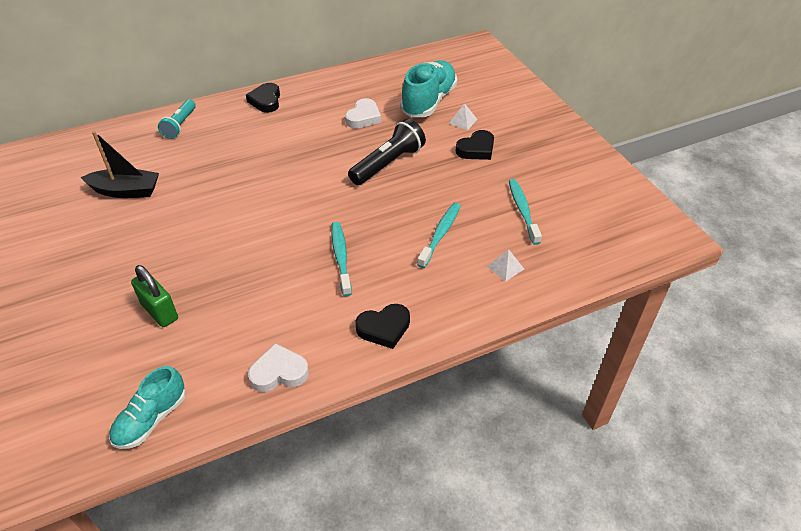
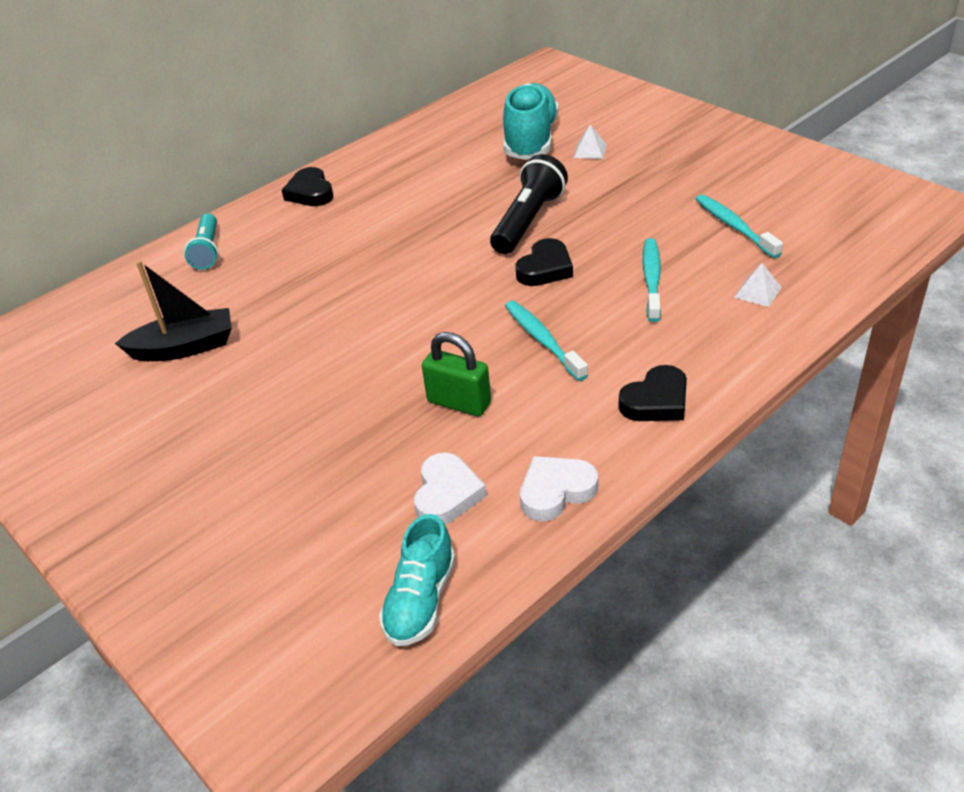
camera: 15 degrees left, 5 degrees down
(160, 311) = (340, 473): green padlock -> green padlock (459, 402)
(363, 117) = (458, 178): white heart -> white heart (447, 494)
(476, 149) = (629, 176): black heart -> black heart (545, 268)

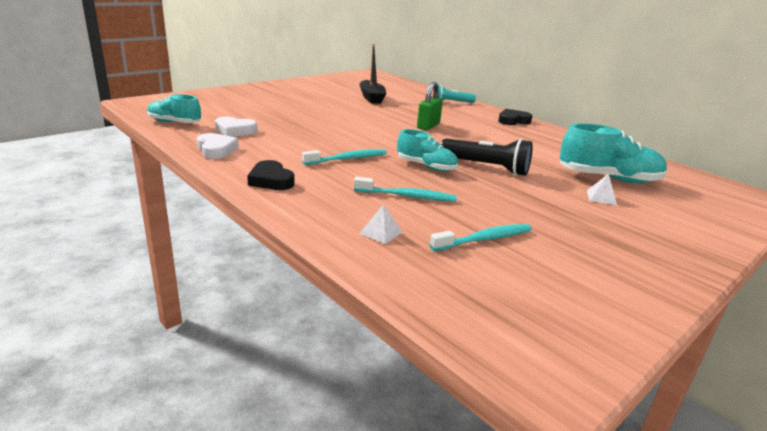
camera: 85 degrees right, 15 degrees down
(459, 402) = (301, 137): green padlock -> green padlock (428, 126)
(545, 268) = (426, 166): black heart -> turquoise shoe

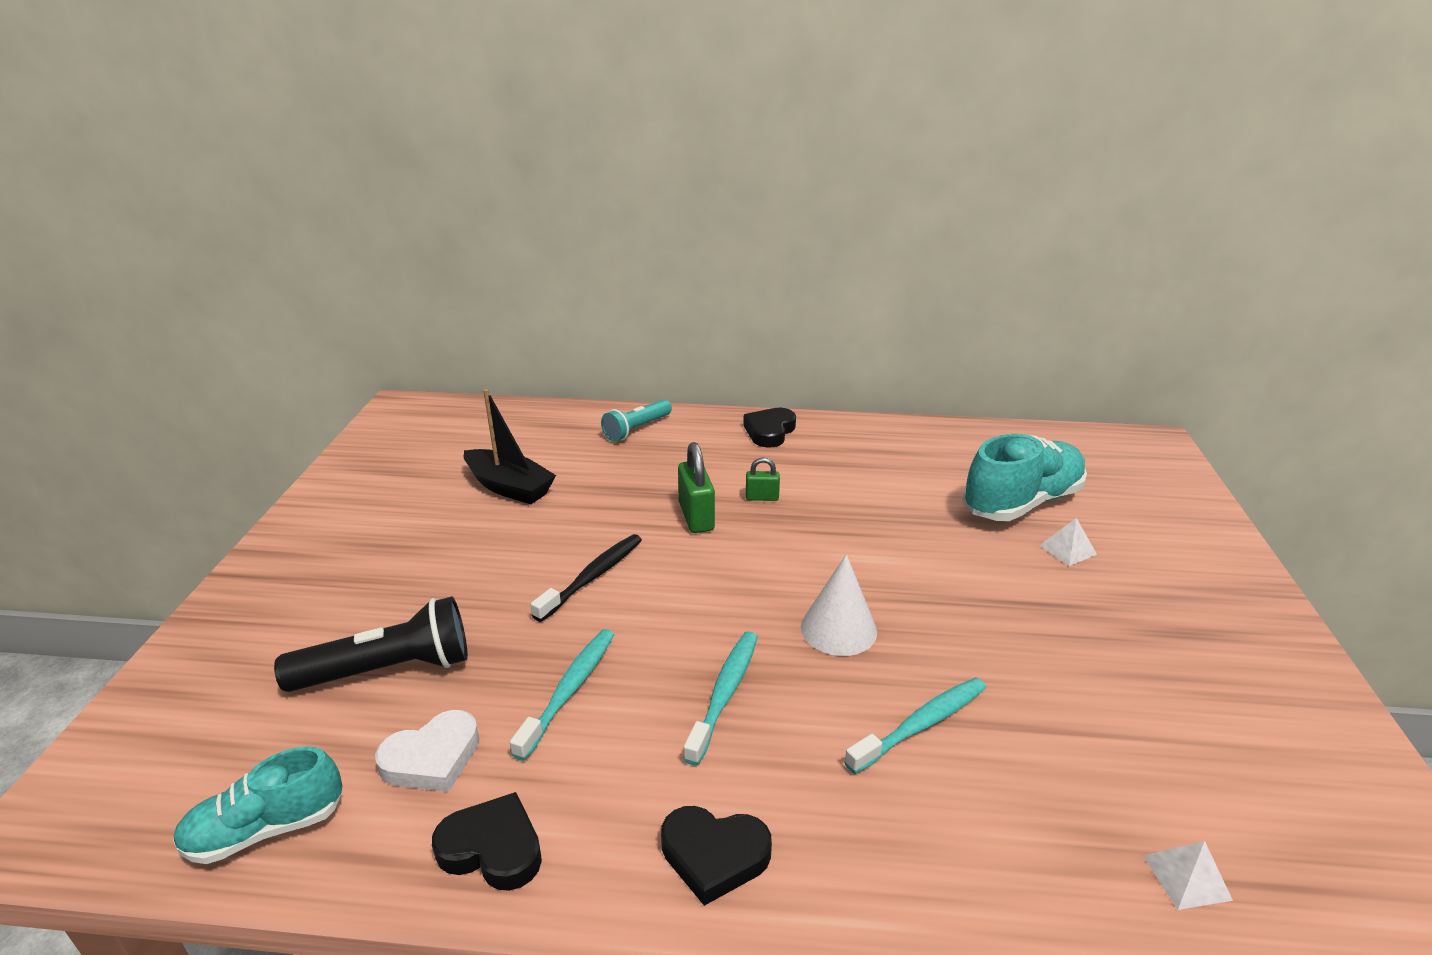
camera: 40 degrees left, 5 degrees up
(216, 150) = (492, 848): white heart -> black heart
(357, 122) = (592, 577): none -> black toothbrush
(381, 232) = (1018, 844): white pyramid -> white pyramid (1186, 877)
(426, 166) = (838, 629): turquoise shoe -> white cone
(468, 132) = (762, 497): none -> green padlock
(483, 239) = (1111, 746): turquoise toothbrush -> turquoise toothbrush (569, 691)
(486, 167) = (897, 574): black flashlight -> black flashlight (388, 670)

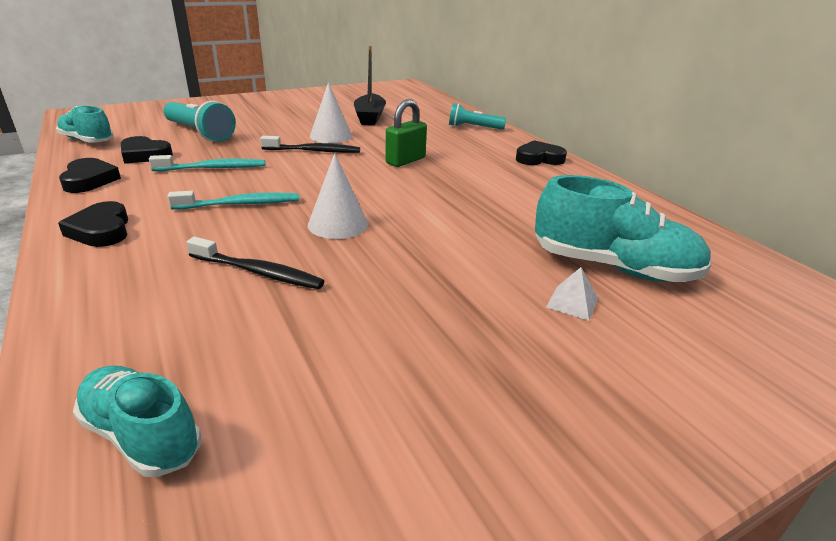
camera: 55 degrees right, 0 degrees up
(388, 670) = (200, 133): black flashlight -> turquoise flashlight
(432, 758) = (145, 155): white heart -> black heart
(548, 544) = (331, 136): none -> white cone
(762, 497) = (455, 172): green padlock -> none
(920, 725) = (257, 272): turquoise toothbrush -> black toothbrush
(1186, 877) = (142, 435): white pyramid -> turquoise shoe

